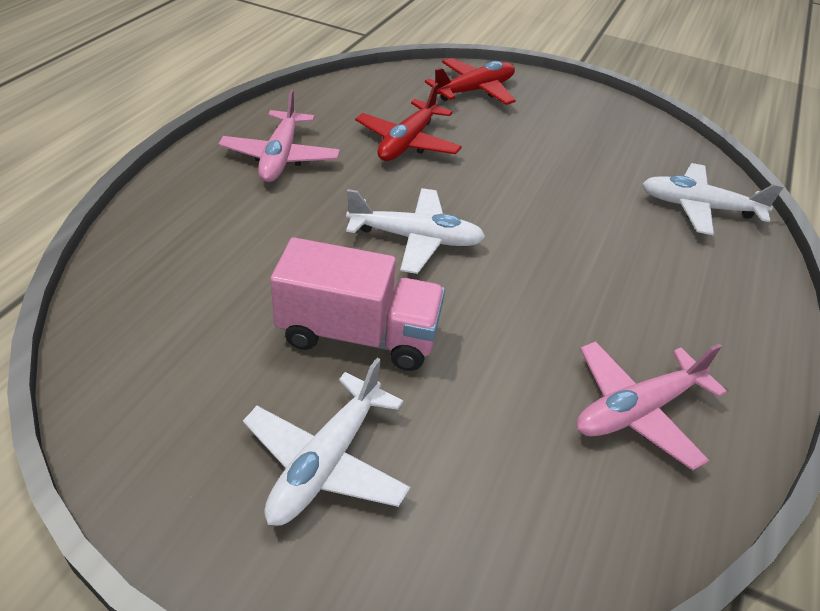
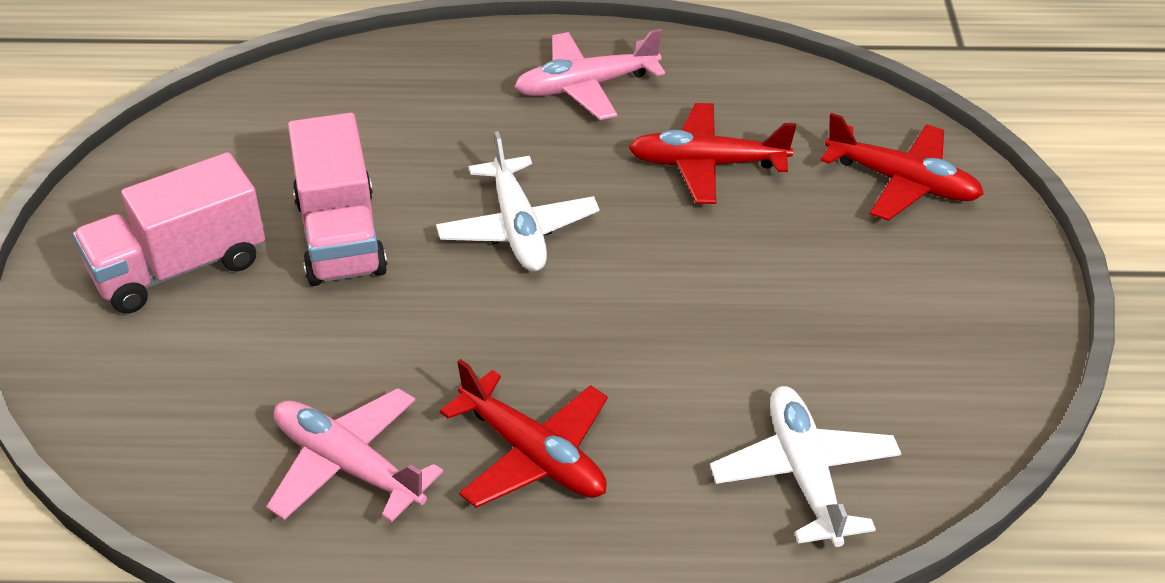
camera: 70 degrees right, 0 degrees up
(326, 462) = (179, 268): white plane -> pink truck
(653, 307) = (533, 455): none -> red plane

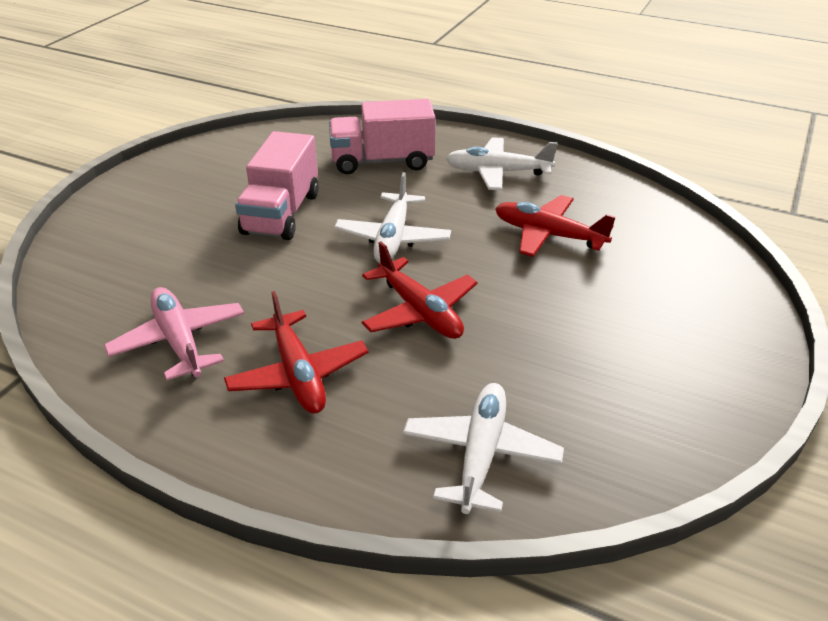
camera: 25 degrees right, 5 degrees down
(179, 268) = (178, 205): pink truck -> pink truck (382, 161)
(586, 86) = (497, 172): pink plane -> white plane
(902, 183) = (689, 283): red plane -> red plane (420, 311)

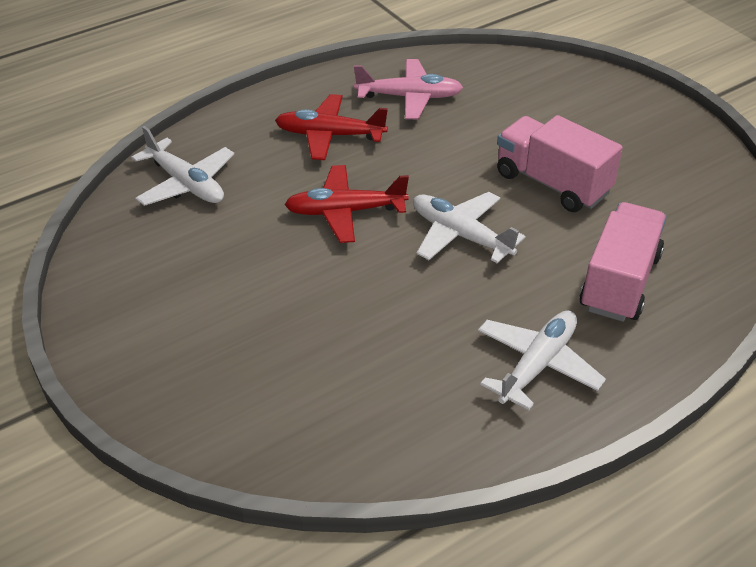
camera: 120 degrees right, 5 degrees up
(548, 235) = (386, 341): red plane -> none

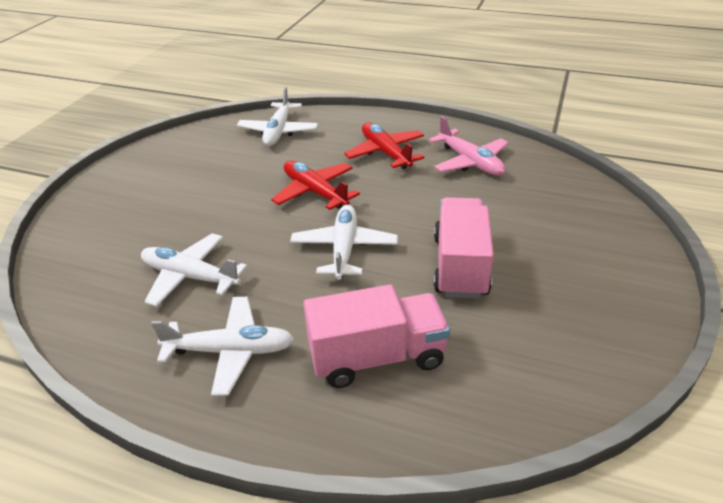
camera: 55 degrees right, 5 degrees down
(399, 354) = (190, 277): none -> white plane

